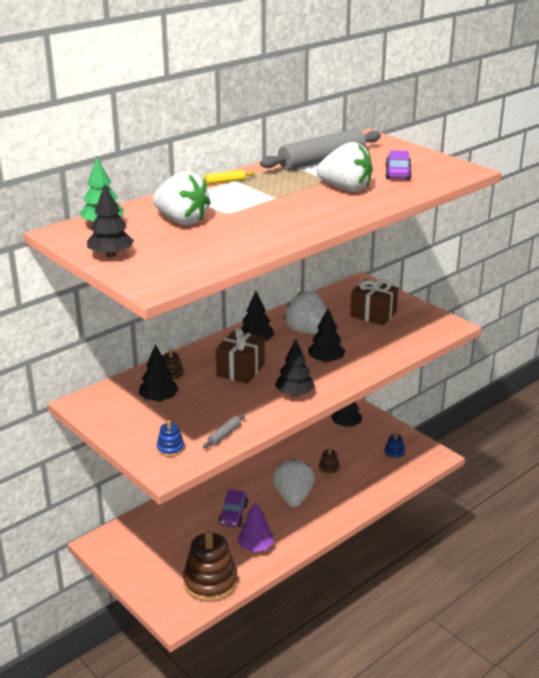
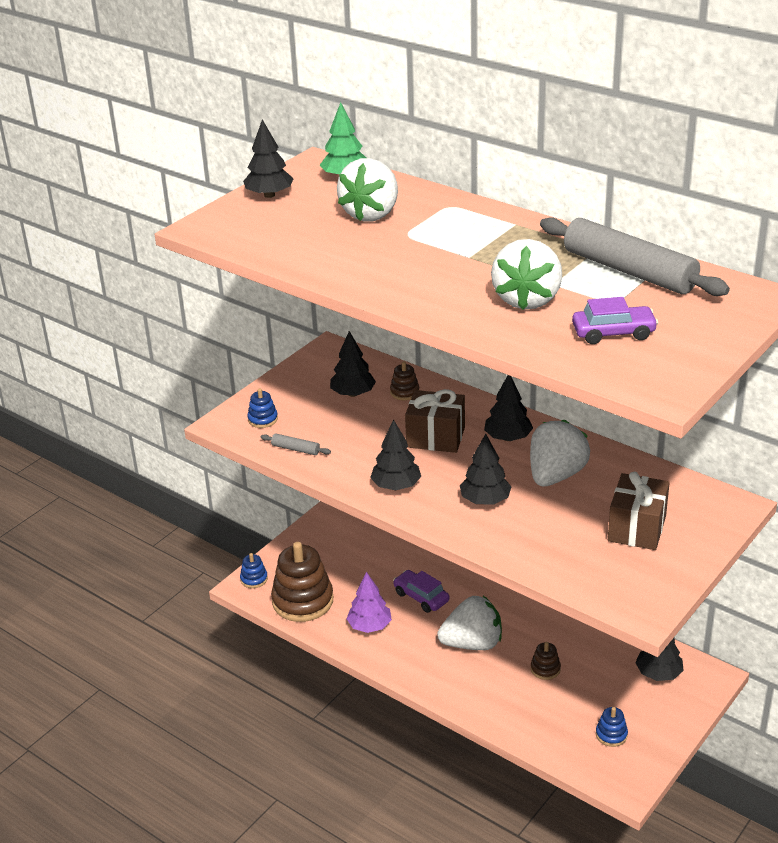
camera: 80 degrees right, 5 degrees up
(168, 611) = (254, 579): none -> blue stacking toy
(225, 182) = (506, 219): yellow rolling pin -> none
(233, 514) = (421, 597): purple car -> purple car turned 45 degrees clockwise

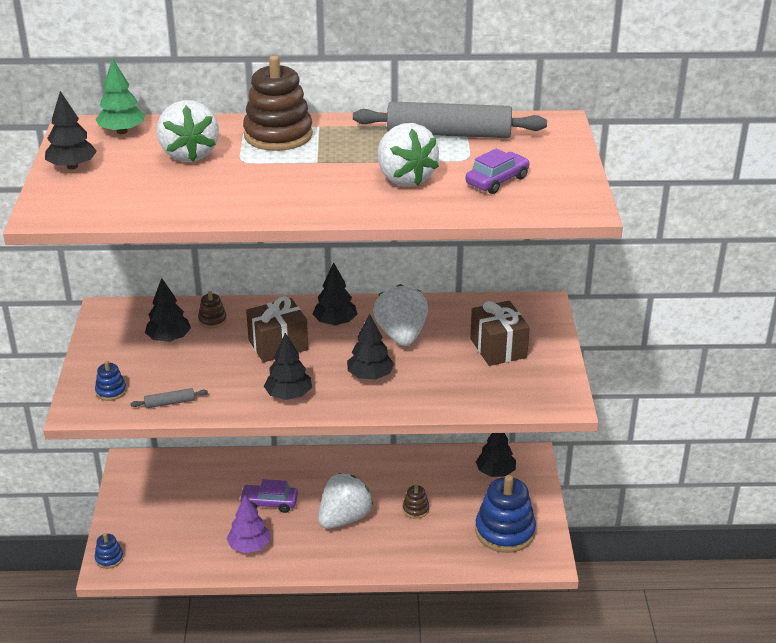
camera: 40 degrees left, 0 degrees up
(302, 601) = (172, 555): brown stacking toy -> brown stacking toy (278, 135)
(611, 734) = (505, 531): blue stacking toy -> blue stacking toy, size x2.20

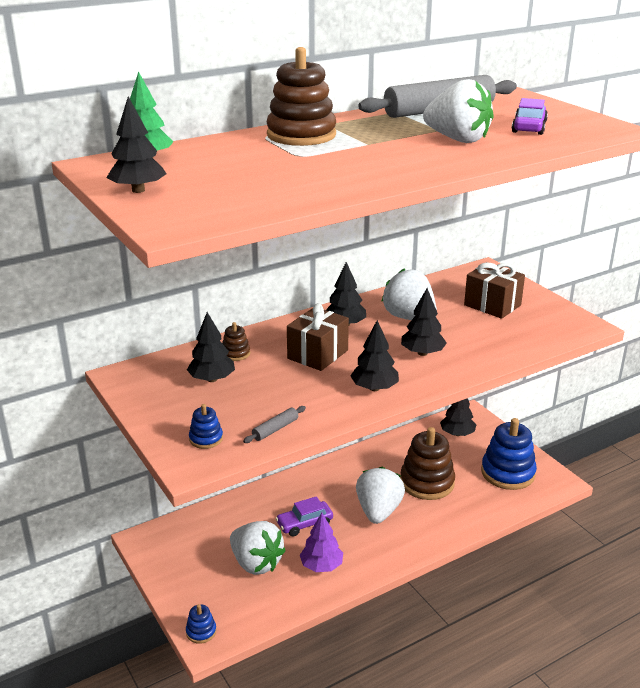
camera: 30 degrees left, 5 degrees down
(189, 154) = (242, 160): white strawberry -> white strawberry (256, 563)
(415, 509) = (427, 482): brown stacking toy -> brown stacking toy, size x2.20

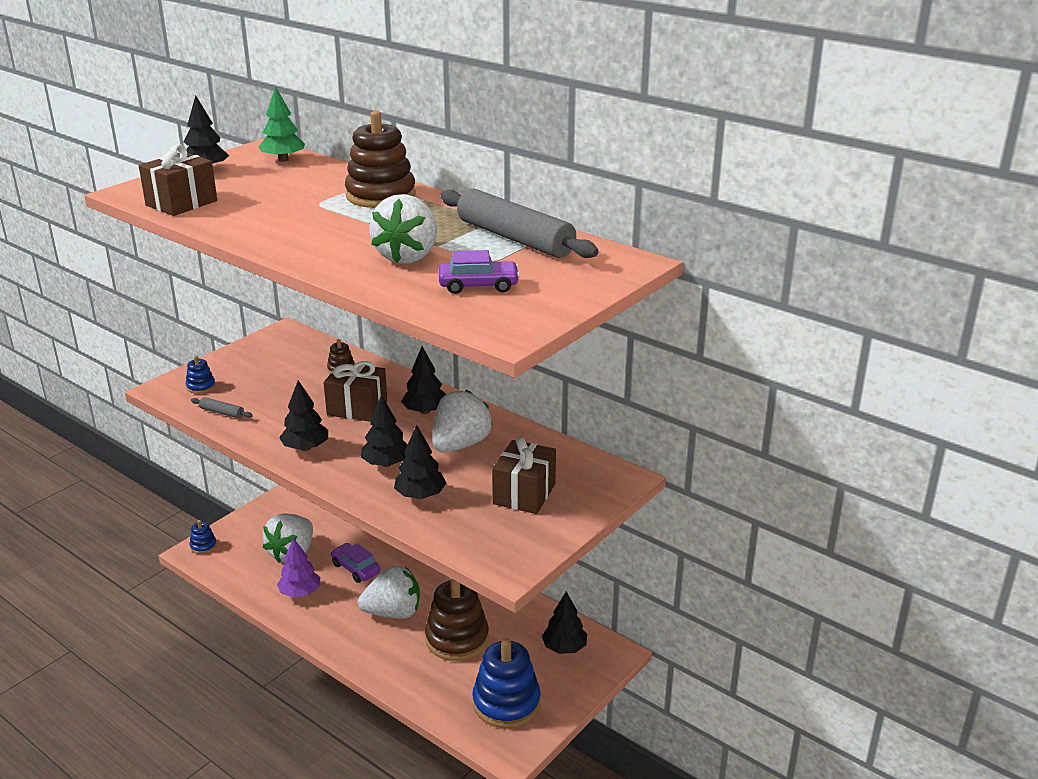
camera: 70 degrees right, 0 degrees up
(212, 379) = (292, 368): black tree -> black tree (420, 495)
(239, 205) = (181, 203): none -> brown gift

